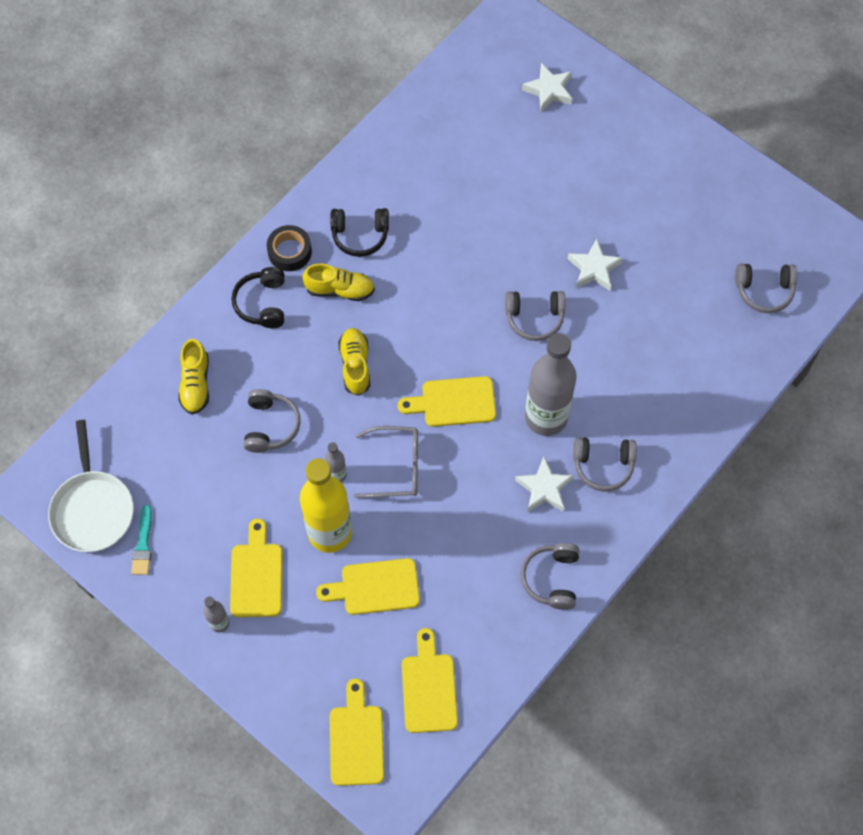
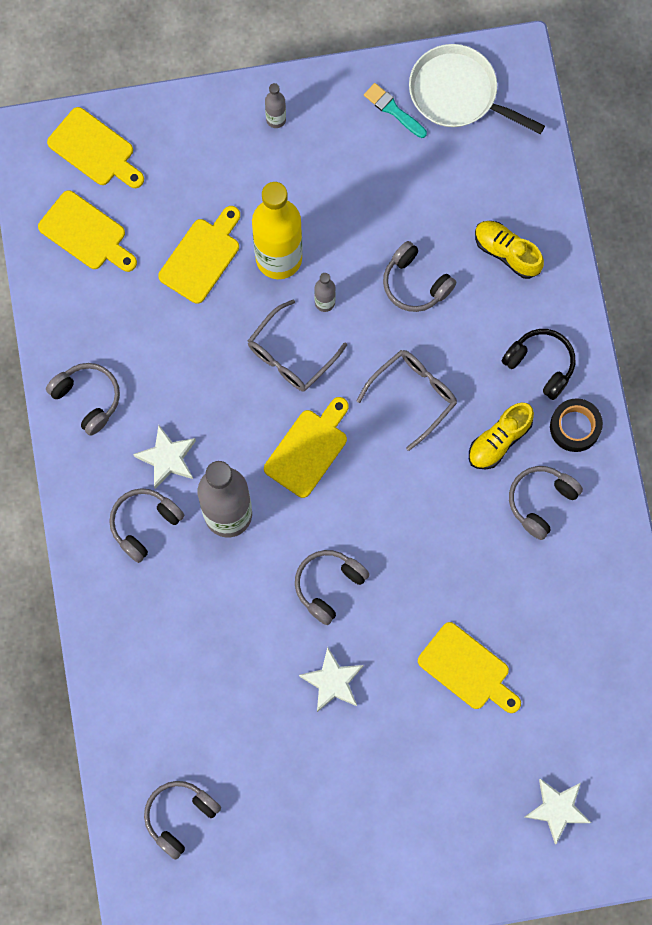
camera: 130 degrees right, 10 degrees up
(257, 575) = (291, 175): yellow cutting board -> yellow cutting board (467, 669)
(355, 365) = (413, 395): yellow shoe -> grey glasses
(360, 235) = (541, 501): black headphones -> grey headphones

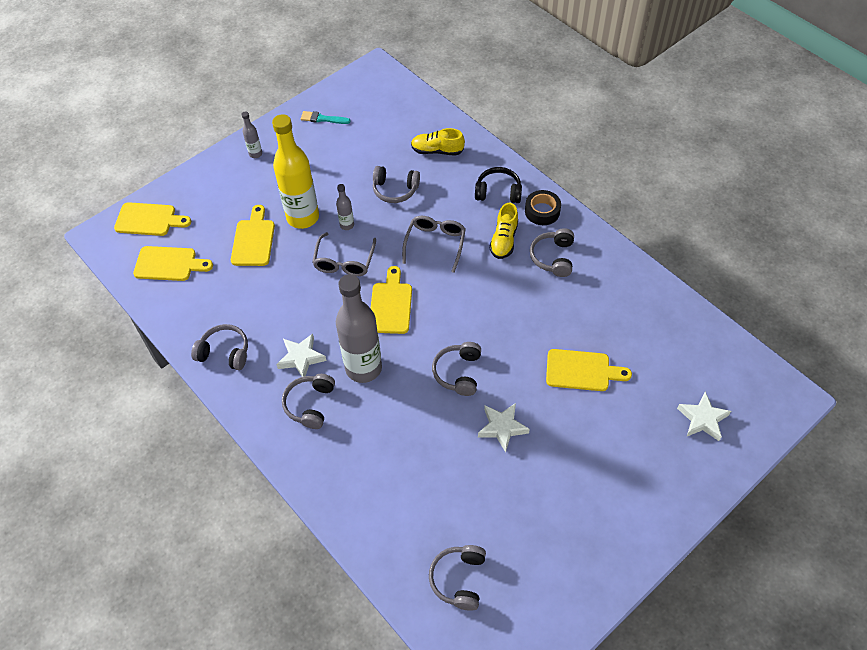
camera: 30 degrees left, 20 degrees down
(457, 93) = (354, 95): white pan -> none

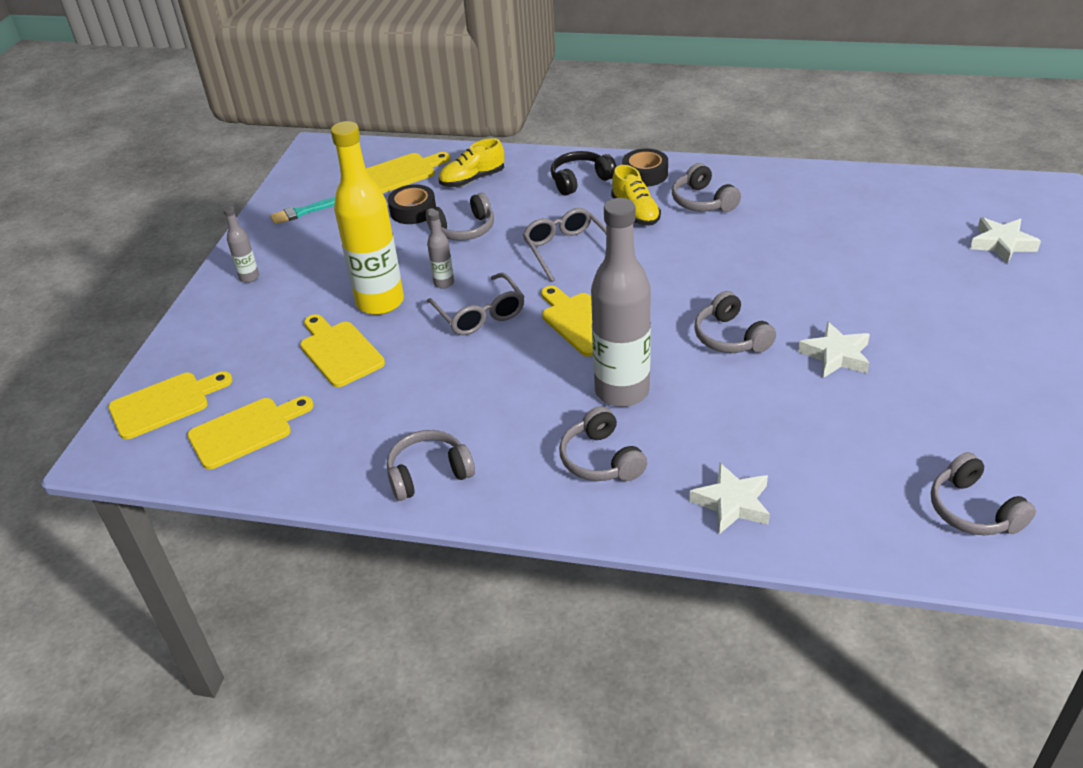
camera: 35 degrees left, 15 degrees down
(301, 358) = (535, 424): white star -> white star (732, 503)
(381, 156) = (413, 211): none -> black tape
(582, 371) = (848, 269): yellow cutting board -> yellow cutting board (400, 173)

